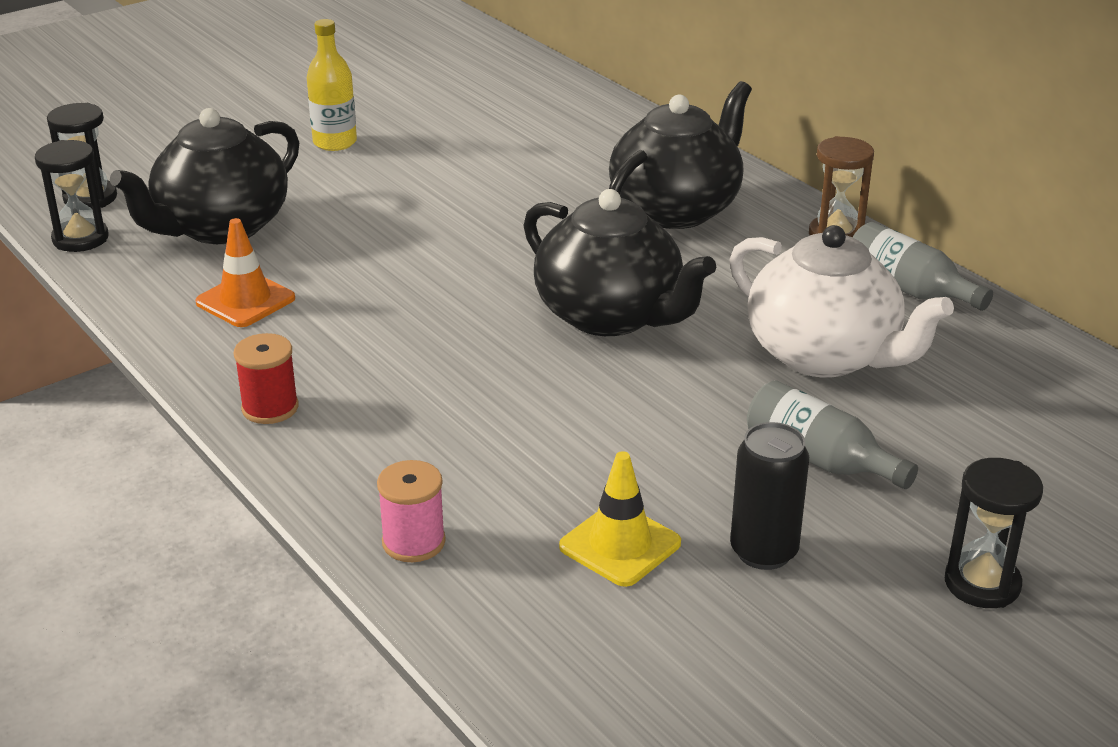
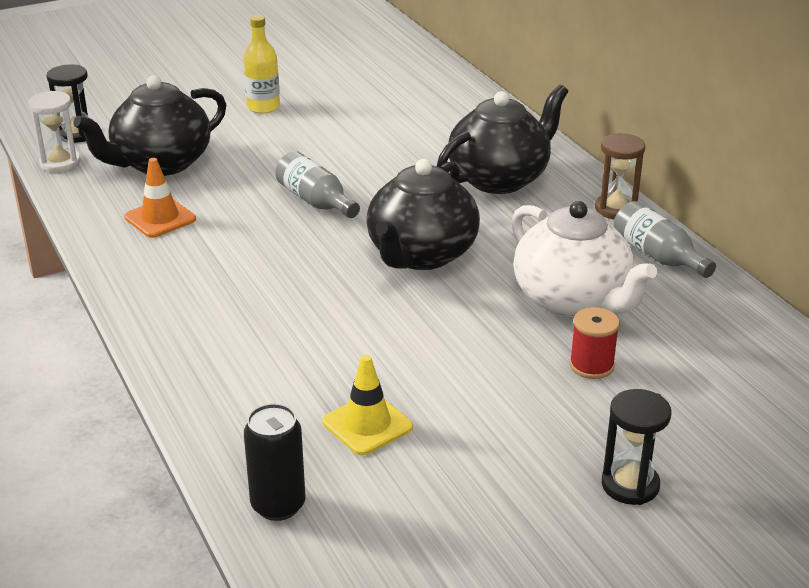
camera: 10 degrees right, 0 degrees up
(80, 239) = (60, 163): black hourglass -> white hourglass
(270, 408) = (151, 298): red spool -> red spool (591, 365)
(413, 542) = (219, 405): pink spool -> none
(610, 316) = (421, 255): black teapot -> black teapot turned 60 degrees clockwise
(763, 551) = (472, 442): black can -> black can (278, 505)
(820, 459) = (540, 378): grey bottle -> grey bottle (316, 201)

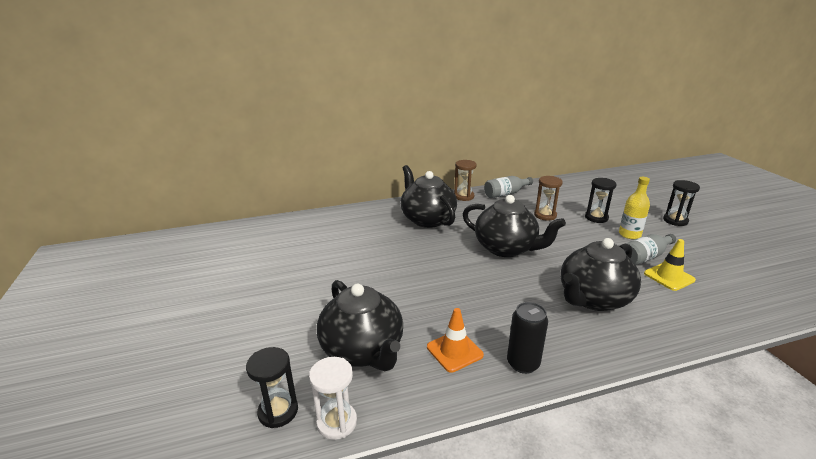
camera: 80 degrees left, 5 degrees down
(263, 107) = (290, 293): yellow bottle -> yellow bottle (629, 234)
(278, 505) = (751, 308): black can -> black can (523, 363)
(283, 331) = (593, 299): none -> black teapot
(316, 201) = (441, 278): grey bottle -> grey bottle (645, 257)
(572, 300) = (545, 215): white teapot -> brown hourglass
(591, 365) = (596, 218): red spool -> black hourglass

